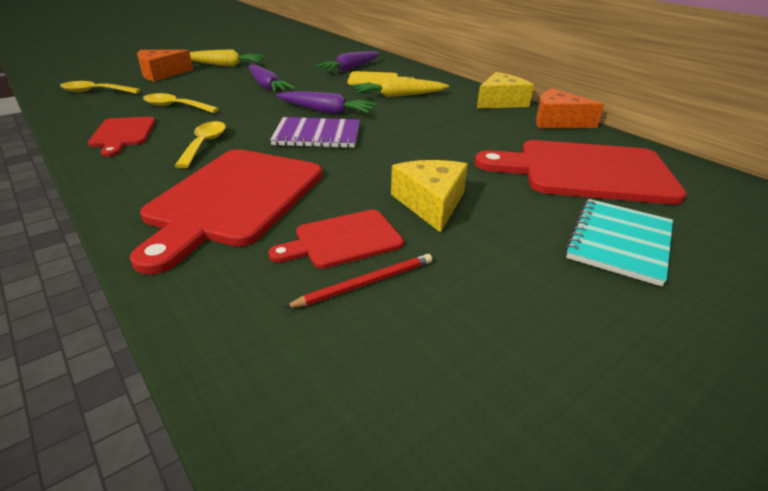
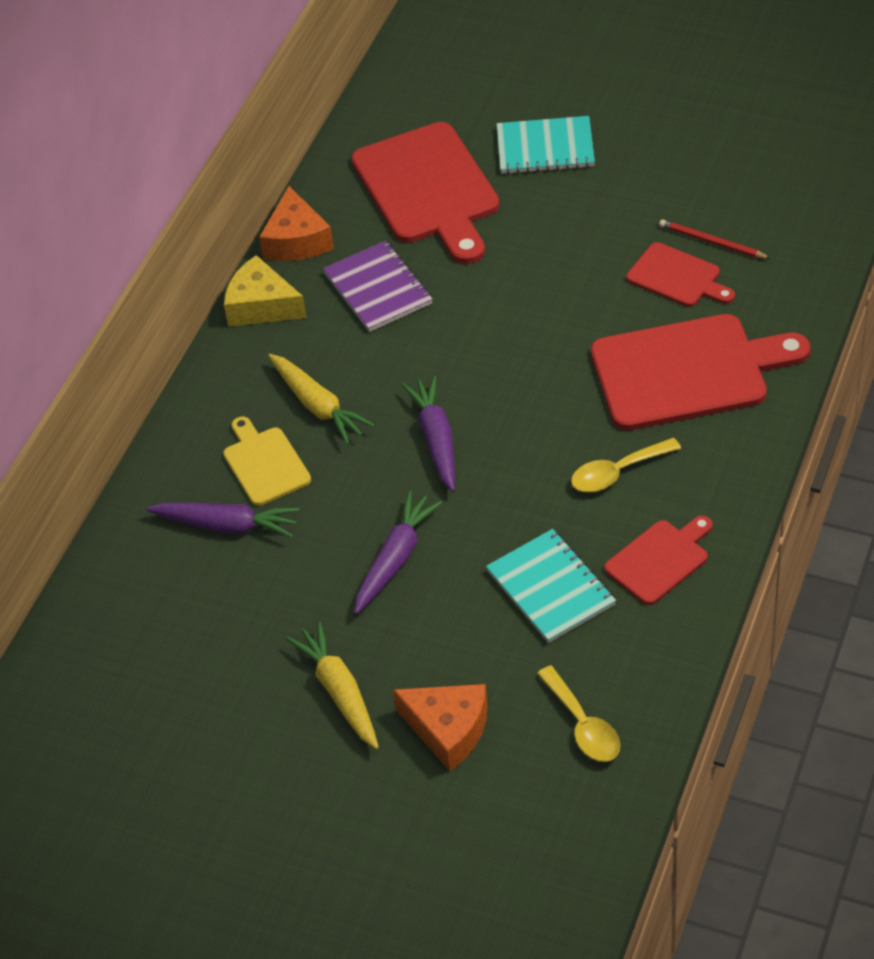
camera: 115 degrees left, 15 degrees up
(175, 107) = (550, 588): yellow spoon -> turquoise notebook
(317, 135) = (512, 403): purple notebook -> purple notebook (378, 289)
(431, 203) = (579, 257): yellow cheese -> none

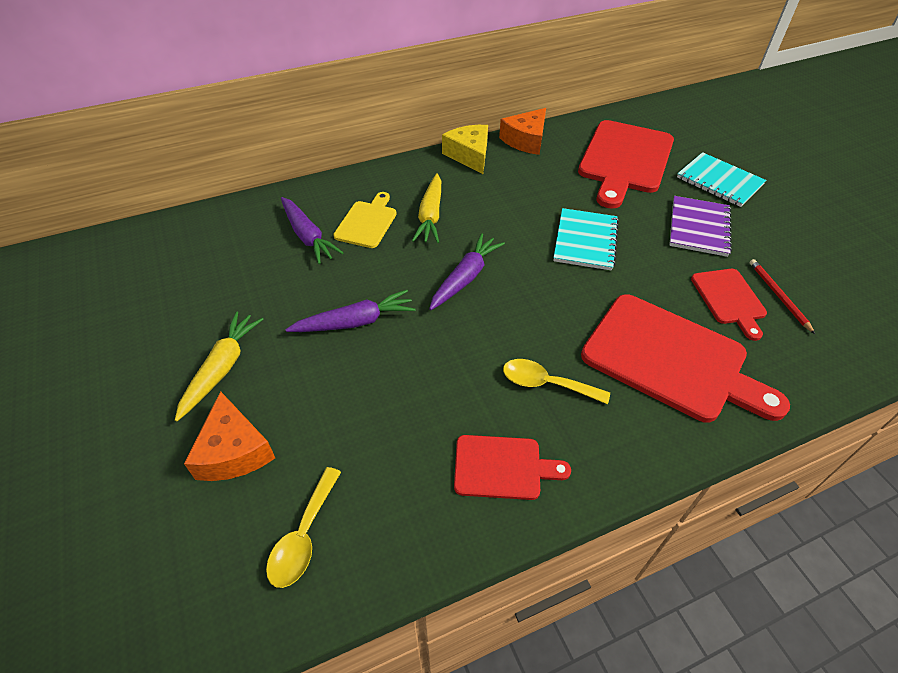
camera: 40 degrees right, 0 degrees up
(378, 289) = (536, 185): purple notebook -> purple notebook (698, 227)
(550, 588) = (411, 419): turquoise notebook -> turquoise notebook (585, 241)

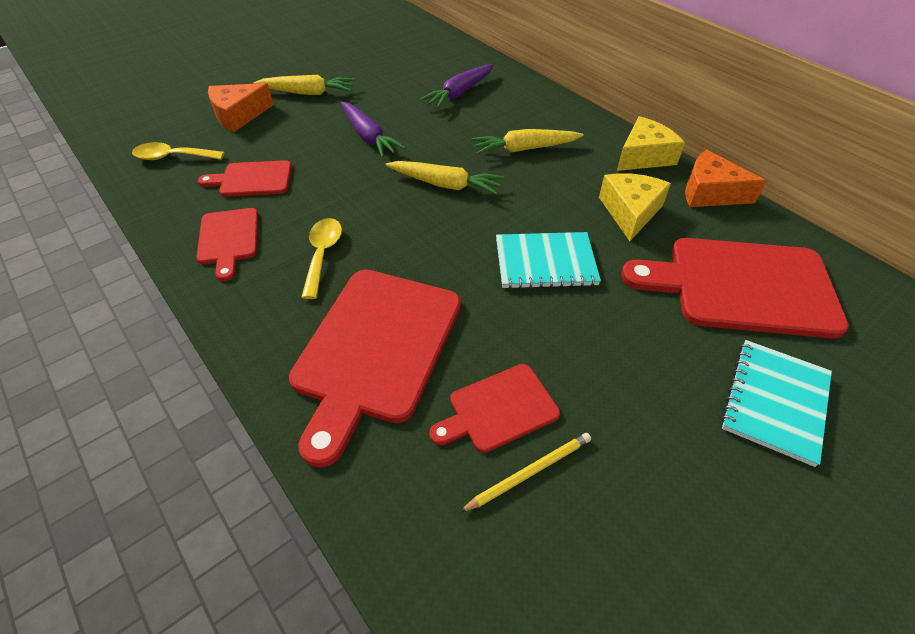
camera: 75 degrees right, 0 degrees up
(367, 222) = (494, 117): yellow cutting board -> none
(395, 440) = (252, 179): none -> red cutting board
(465, 277) = (445, 184): purple carrot -> yellow carrot
(537, 182) = (630, 212): none -> yellow cheese
(698, 227) = (636, 374): purple notebook -> none
(778, 296) = (529, 472): red pencil -> yellow pencil

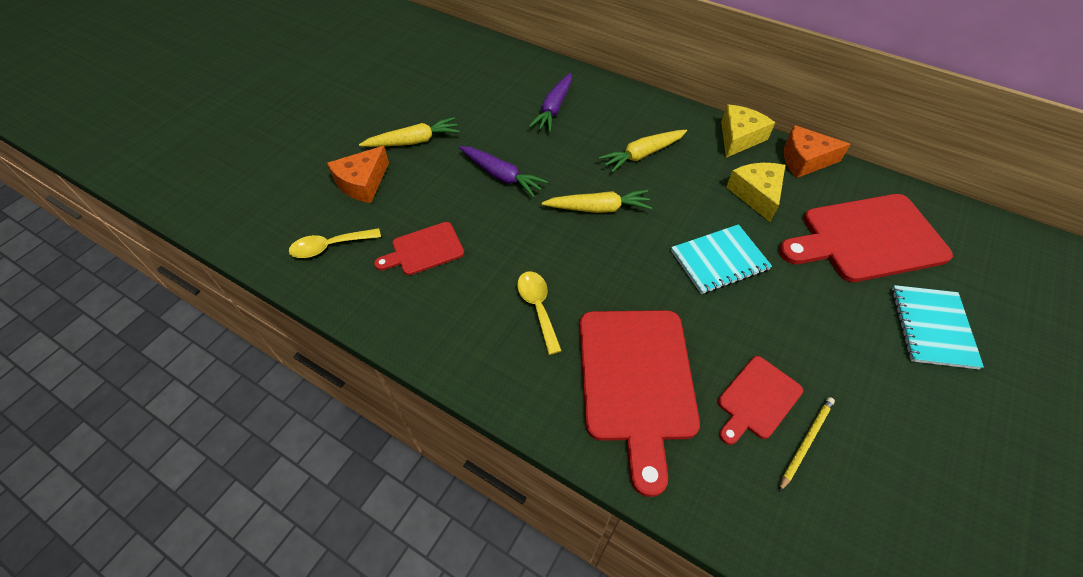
camera: 20 degrees left, 5 degrees up
(228, 239) = (444, 318): red cutting board -> none

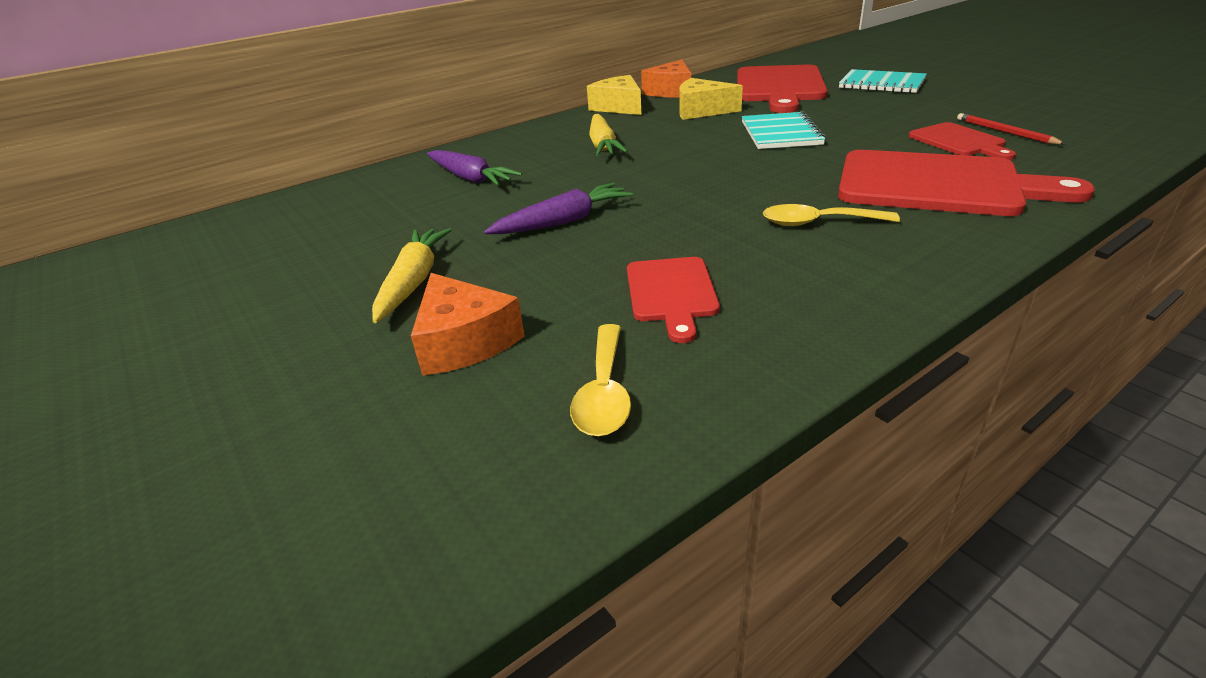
camera: 65 degrees left, 20 degrees down
(598, 208) = (670, 174): yellow carrot -> none
(806, 442) = (1004, 132): yellow pencil -> red pencil

